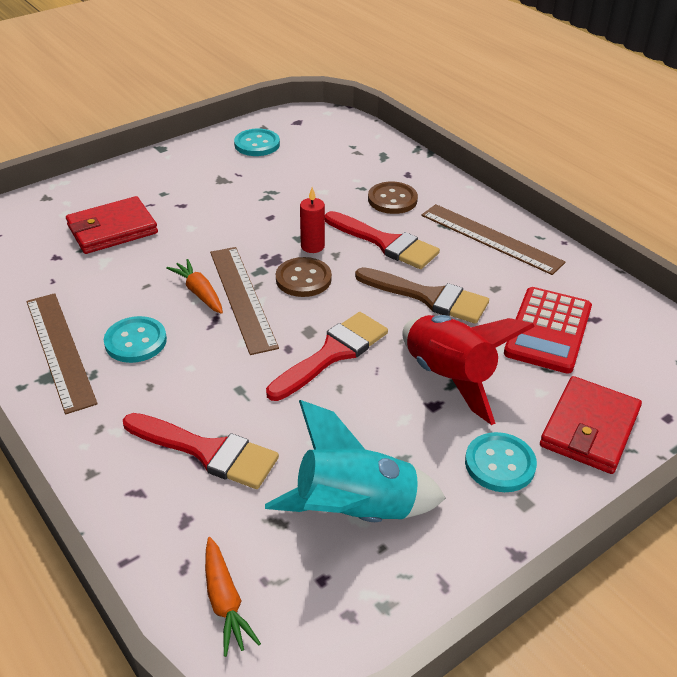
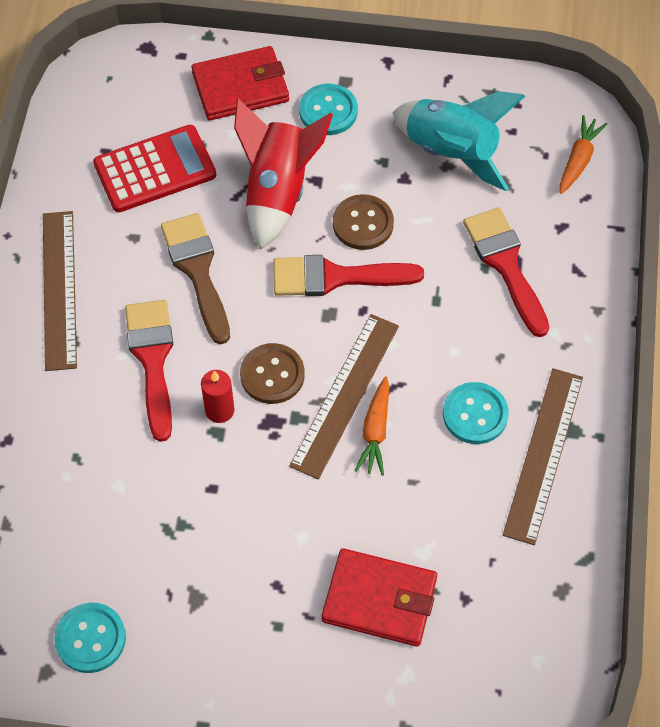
camera: 135 degrees left, 20 degrees up
(392, 200) = (72, 413): brown button -> brown button (363, 223)

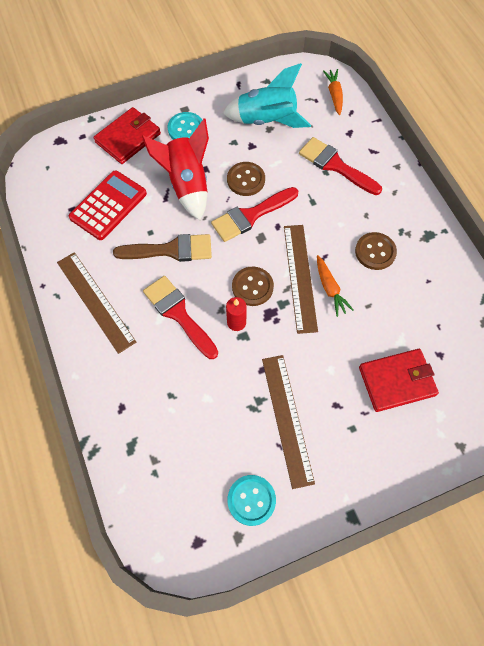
camera: 30 degrees left, 5 degrees up
(197, 270) = (171, 250): brown brush -> brown brush turned 135 degrees clockwise
(475, 414) = (375, 252): turquoise button -> brown button
(543, 454) = (424, 255): brown ruler -> brown ruler (287, 419)

